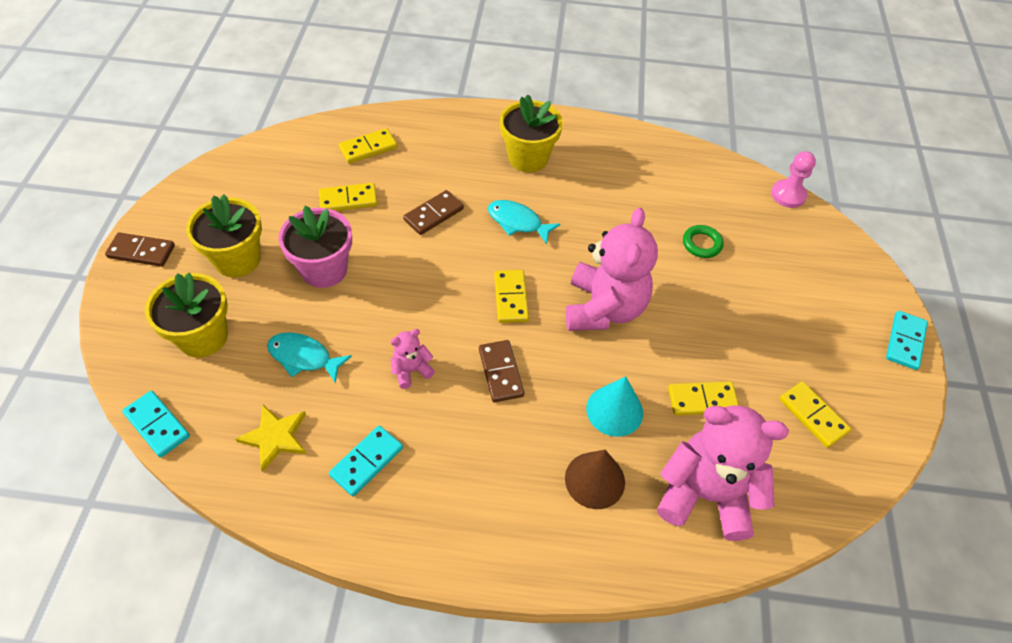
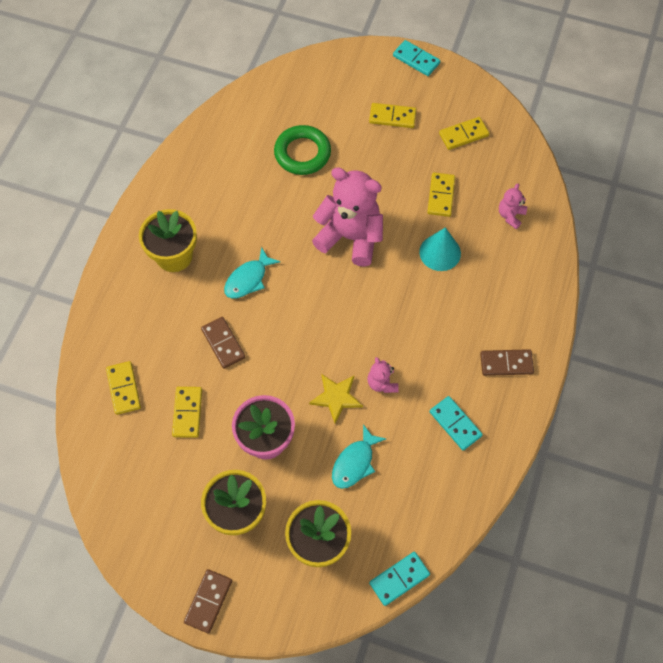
camera: 75 degrees left, 10 degrees up
(275, 437) = (425, 488): yellow star -> yellow star (336, 397)
(501, 372) = (395, 320): brown domino -> brown domino (506, 363)
(511, 298) = (327, 300): yellow domino -> yellow domino (392, 117)
(595, 480) = (491, 278): brown cone -> none
(702, 244) = (302, 153): green ring -> green ring, size x1.74
(705, 494) = (510, 215): pink teddy bear -> pink teddy bear, size x0.45
(788, 195) = (266, 79): pink pawn -> none

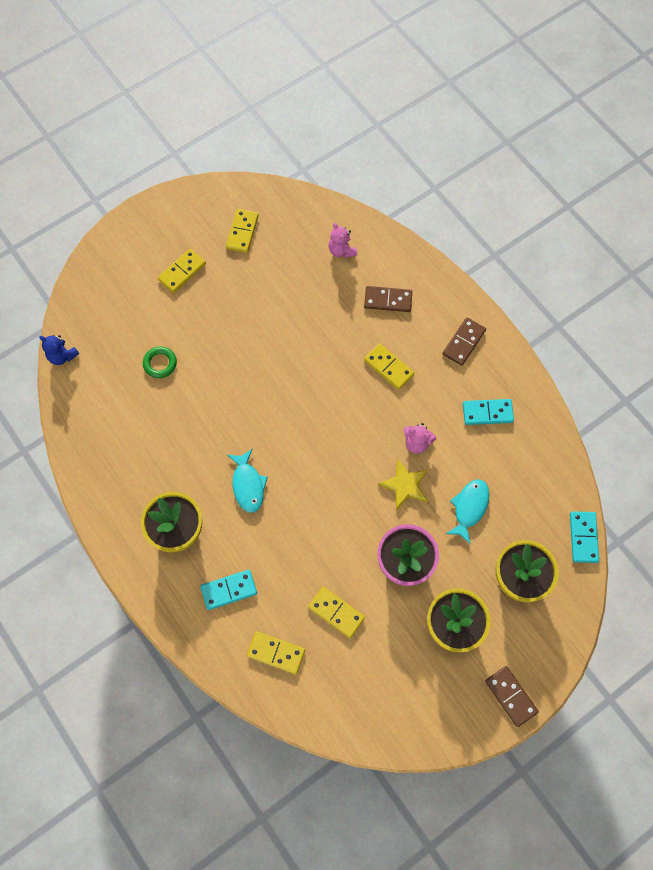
camera: 55 degrees left, 5 degrees up
(223, 343) = (293, 543): brown domino -> brown domino (388, 300)
(257, 87) = (62, 356): none -> blue teddy bear
(302, 153) = (160, 363): green ring -> green ring, size x0.58
(350, 237) = (270, 379): pink teddy bear -> none
(355, 462) = (469, 508): turquoise fish -> turquoise fish turned 135 degrees counterclockwise
(416, 59) = (141, 216): turquoise domino -> turquoise domino (229, 590)
(440, 252) = (335, 323): turquoise cone -> none
(441, 196) = (285, 287): yellow domino -> yellow domino (388, 367)

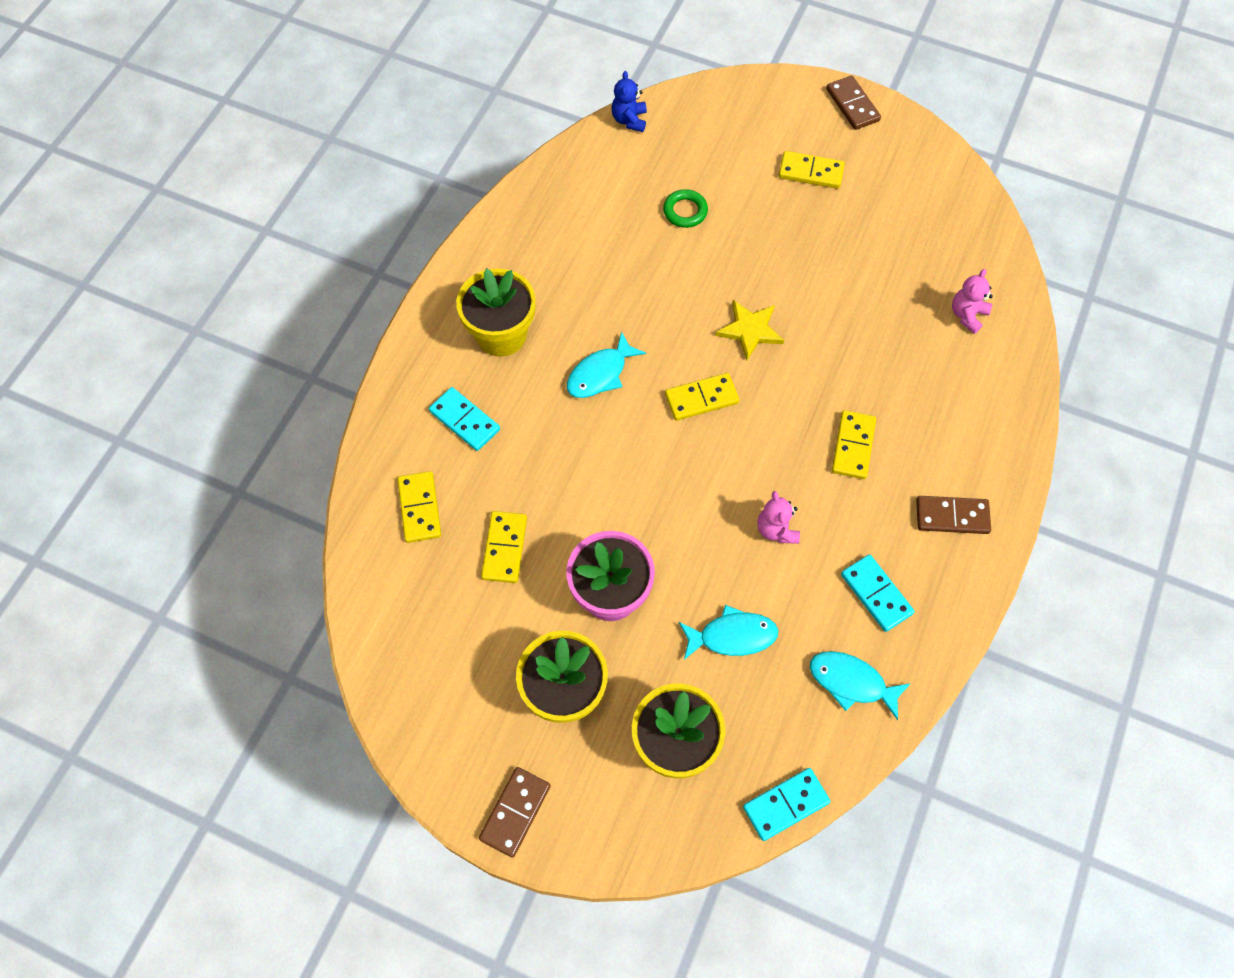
camera: 60 degrees right, 5 degrees down
(242, 232) = (907, 202): yellow domino -> yellow domino (701, 398)
(388, 300) = (942, 399): brown domino -> brown domino (852, 105)
(405, 485) = (712, 544): yellow star -> yellow star (750, 330)
(532, 459) = (851, 682): none -> turquoise fish

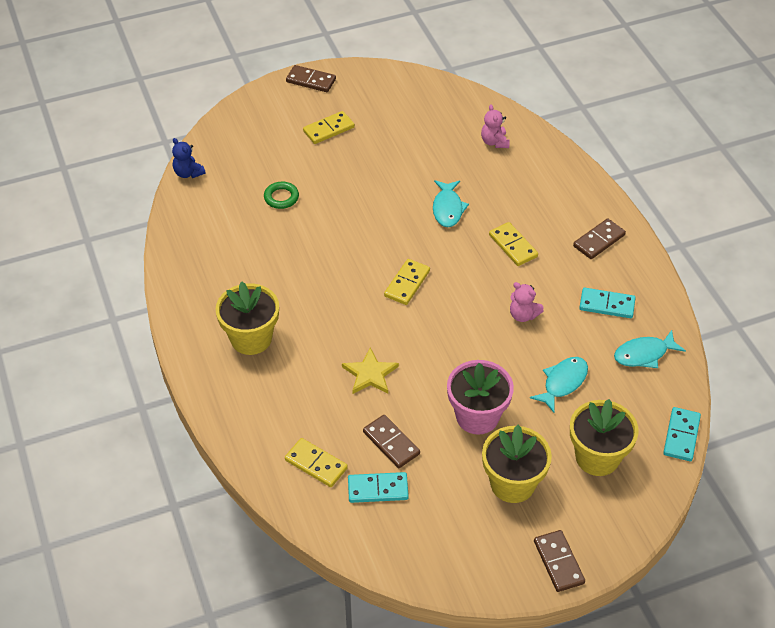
camera: 45 degrees left, 15 degrees down
(465, 420) = (285, 399): turquoise domino -> turquoise domino (378, 489)
(504, 548) = (391, 443): yellow domino -> brown domino
(600, 374) = (335, 314): turquoise fish -> turquoise fish (448, 208)
(750, 330) = (392, 231): yellow star -> yellow star (370, 374)

